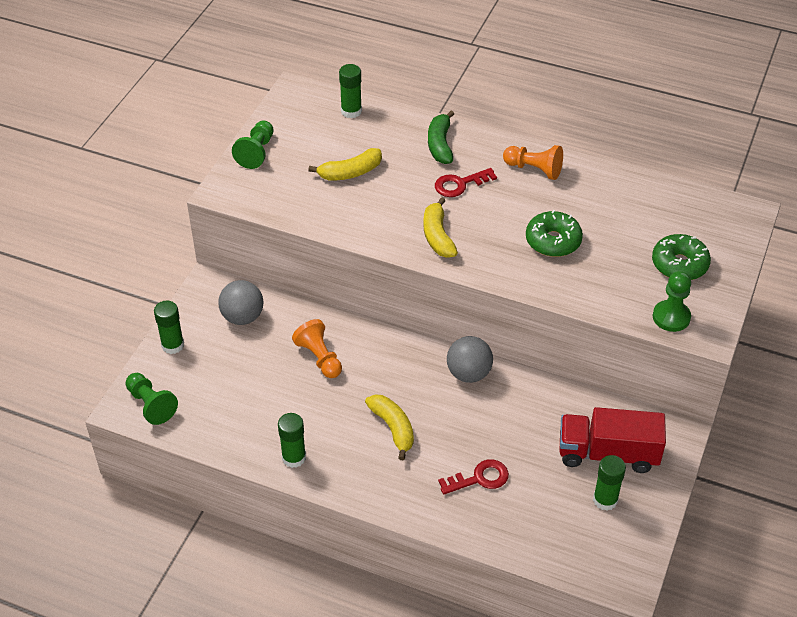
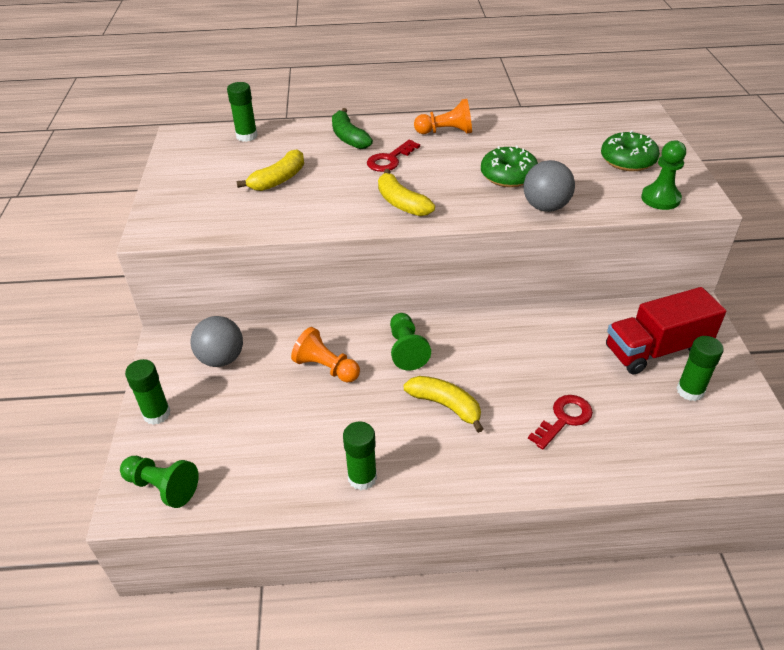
camera: 25 degrees left, 5 degrees down
(256, 152) = (170, 190): green pawn -> green pawn (406, 349)
(468, 373) = (480, 329): grey ball -> grey ball (545, 207)

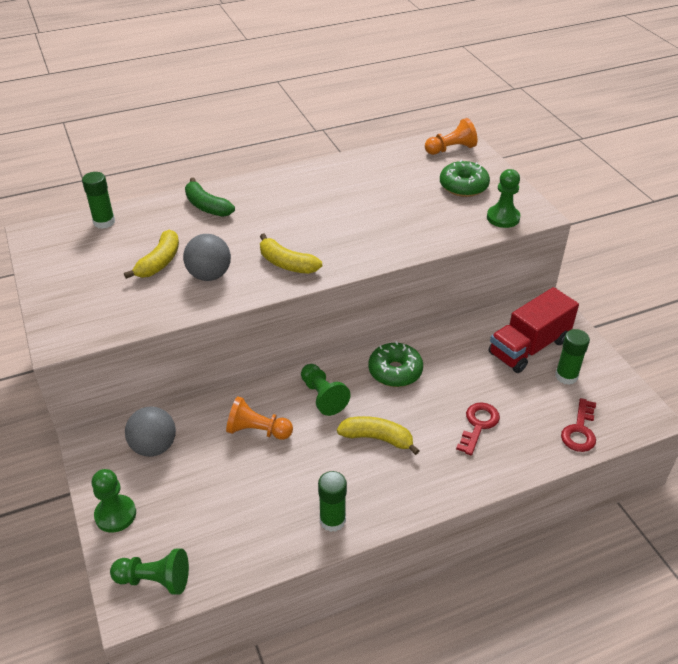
camera: 20 degrees left, 0 degrees up
(157, 414) = (115, 515): green glue stick -> green pawn
(390, 159) = (256, 222): red key -> red key (580, 430)
(446, 132) = (295, 185): orange pawn -> orange pawn (451, 149)
(508, 175) = (369, 219): green donut -> green donut (395, 371)
(545, 207) = (413, 243): grey ball -> grey ball (209, 275)

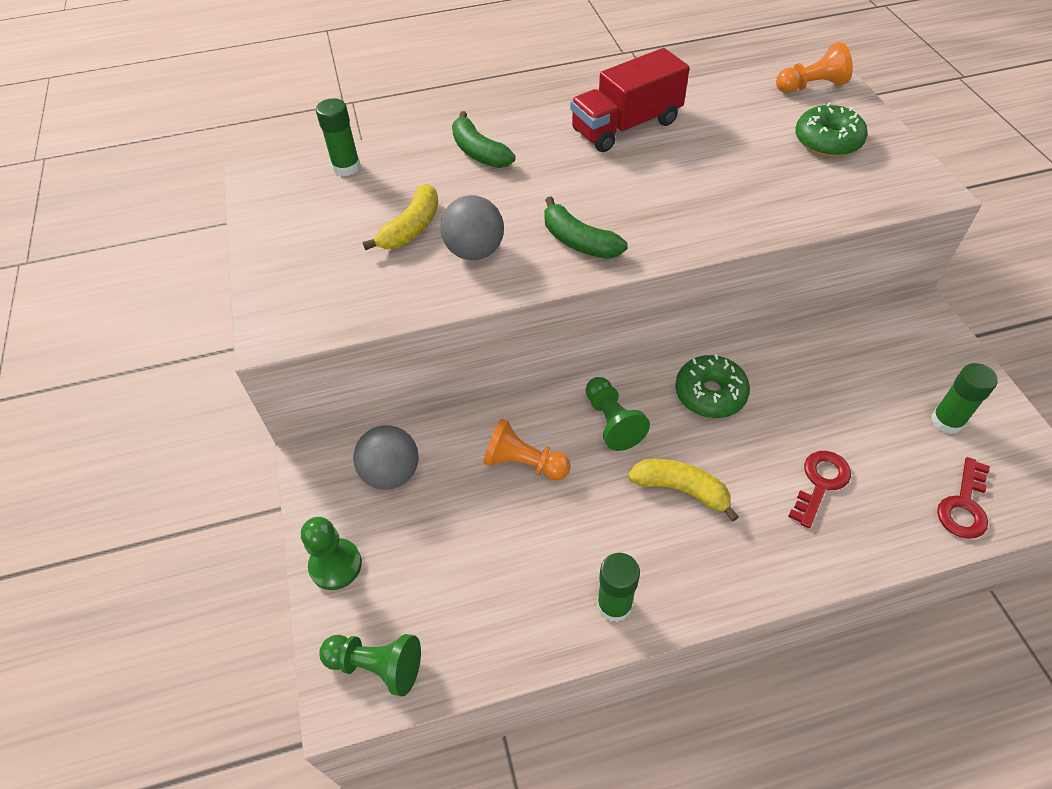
camera: 10 degrees right, 10 degrees up
(286, 264) = (578, 241): yellow banana -> green banana
(503, 218) = (883, 191): green pawn -> none
(529, 347) = (895, 373): red truck -> red truck (626, 126)

